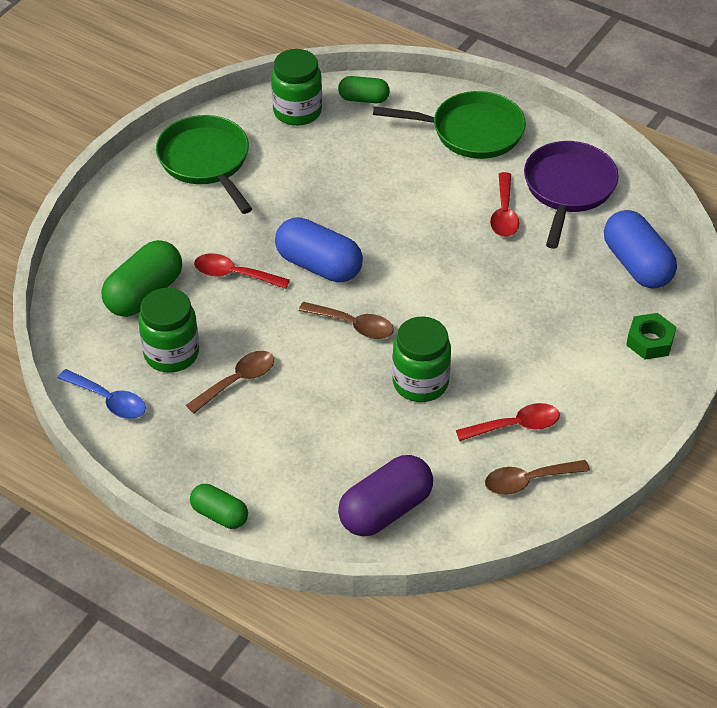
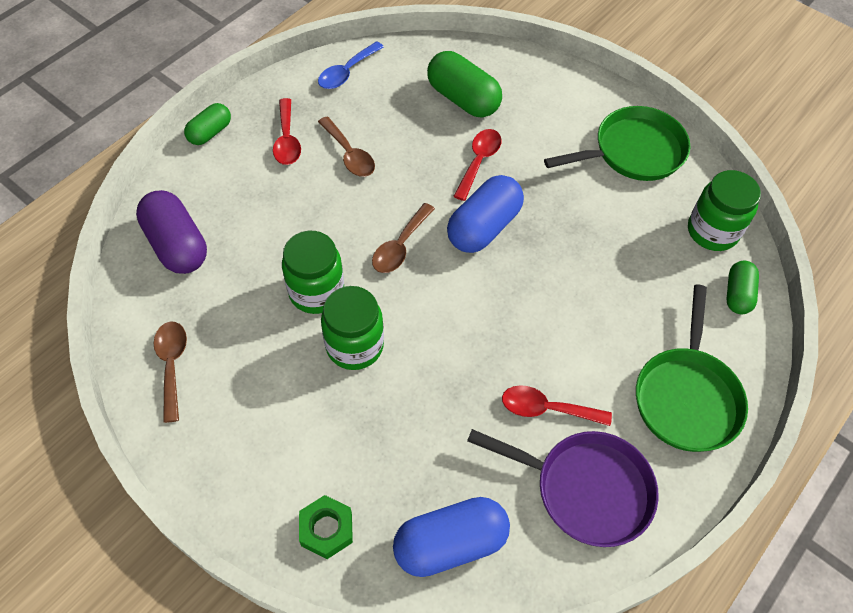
camera: 95 degrees right, 10 degrees up
(171, 353) = (390, 113): green jar -> green jar (354, 346)
(515, 426) = (242, 366): red spoon -> red spoon (287, 140)

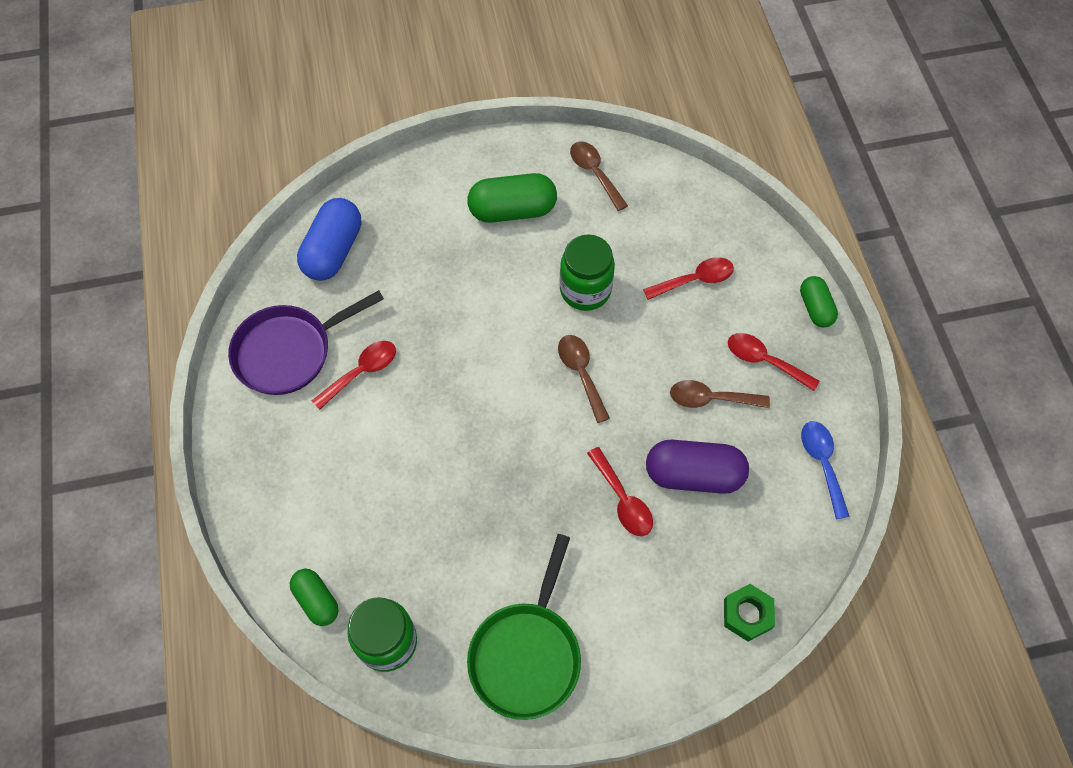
camera: 130 degrees right, 5 degrees up
(172, 365) = (595, 173): brown spoon -> brown spoon turned 150 degrees counterclockwise
(177, 245) = (703, 226): purple capsule -> purple capsule (693, 475)
(243, 221) = (694, 280): none -> red spoon
(326, 529) = (404, 194): green nut -> green nut (747, 614)
(354, 346) = (518, 286): green jar -> none
(463, 99) = (711, 545): green capsule -> green capsule (512, 210)
(483, 227) = (549, 449): blue capsule -> none
(687, 396) = (281, 475): green pan -> none

